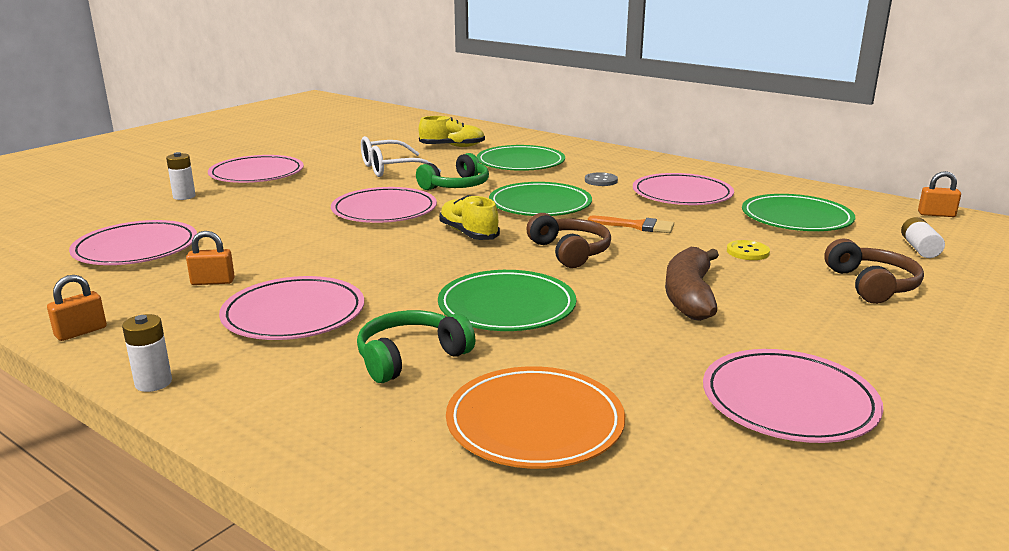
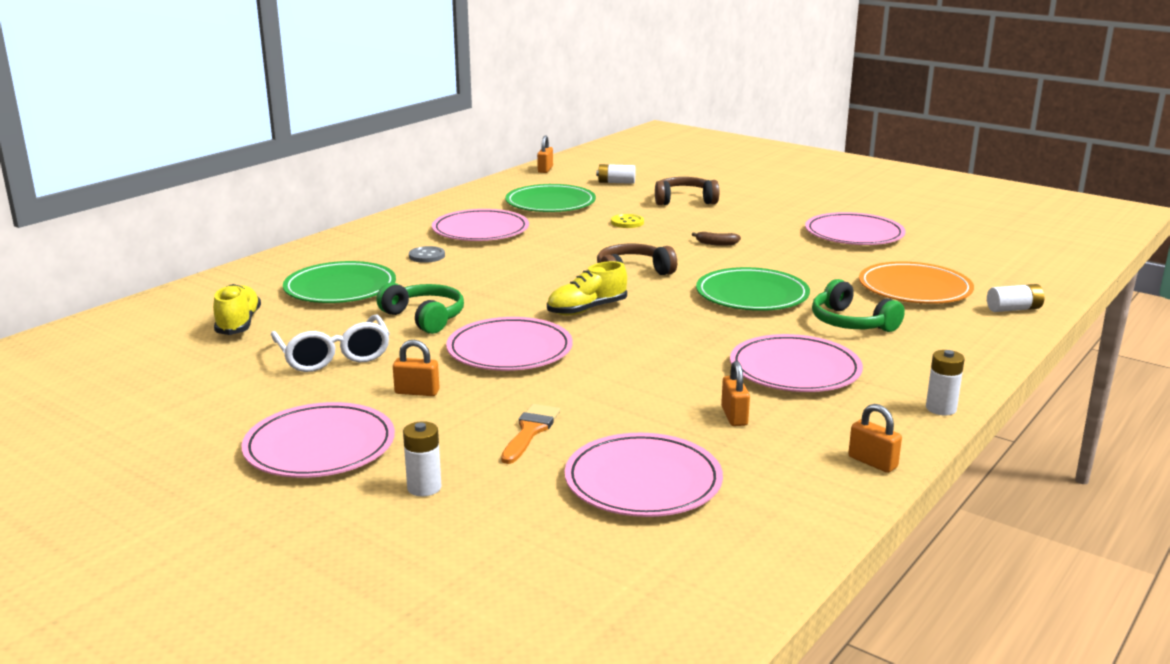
camera: 90 degrees left, 0 degrees up
(321, 189) = (417, 392): none -> orange padlock
(440, 508) = (1014, 309): none -> white battery
(540, 204) = (501, 281): green plate -> none
(637, 226) = (567, 249): orange brush -> orange brush (530, 431)
(689, 296) = (716, 244): brown banana -> brown banana, size x0.45

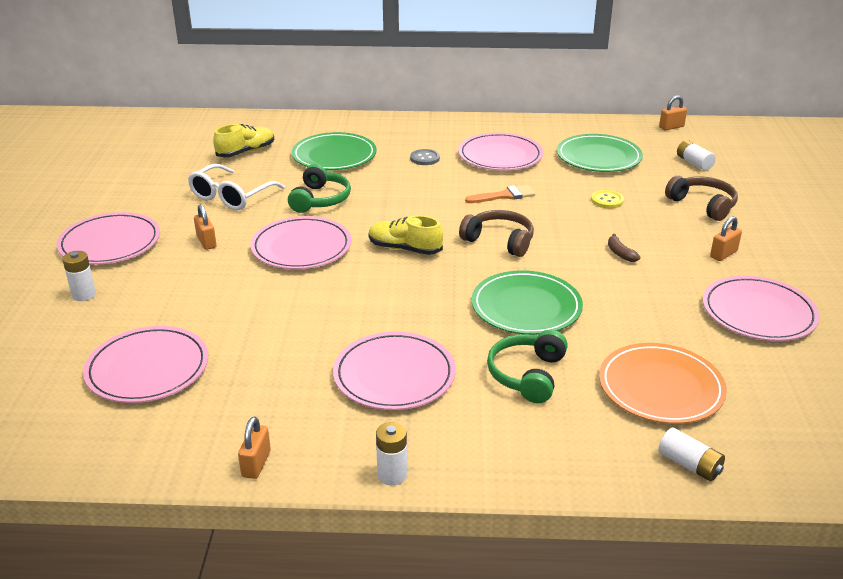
camera: 55 degrees right, 10 degrees up
(530, 431) = (186, 301): orange brush -> orange brush (505, 195)
(734, 416) = (280, 373): orange padlock -> orange padlock (723, 254)

